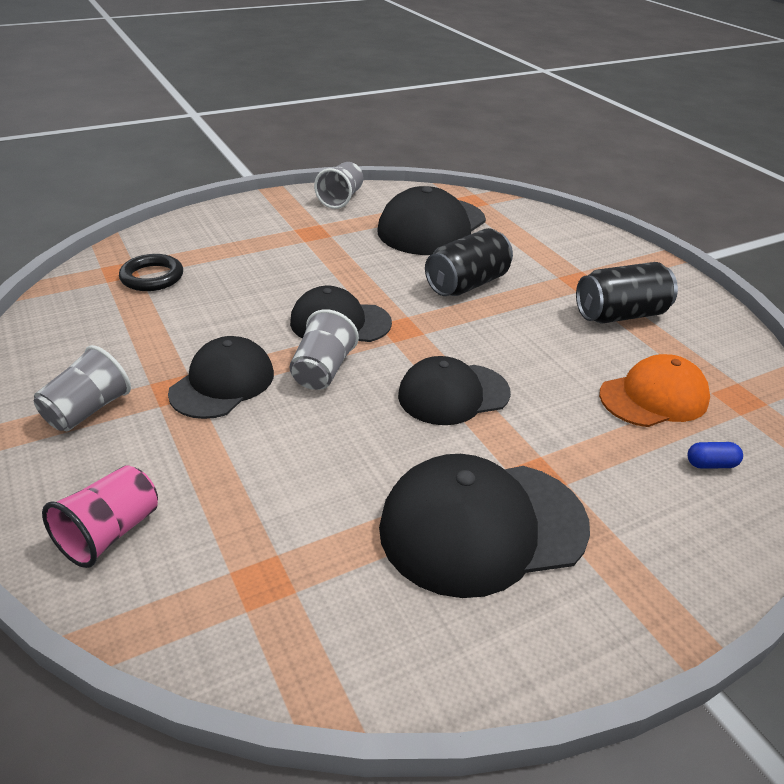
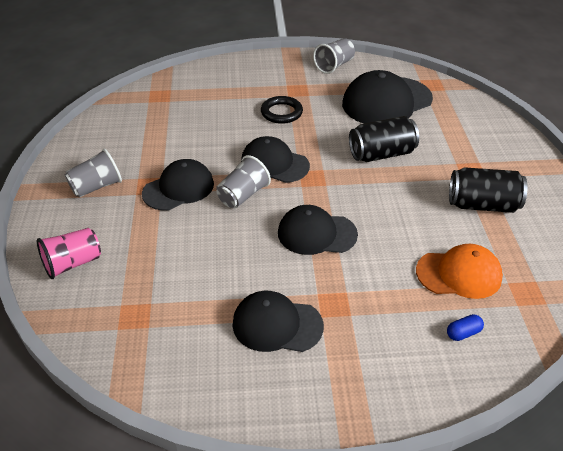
camera: 25 degrees right, 5 degrees up
(152, 277) = (176, 104): black ring -> black ring (281, 113)
(482, 526) = (277, 325): black cap -> black cap, size x0.66
(710, 464) = (463, 333): blue capsule -> blue capsule turned 45 degrees counterclockwise

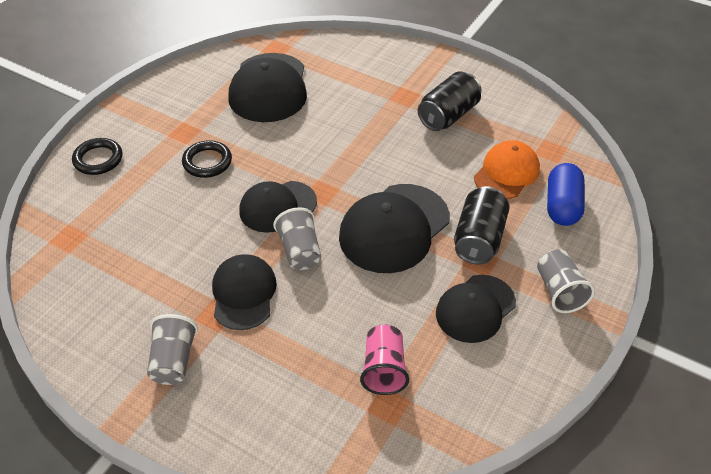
camera: 55 degrees left, 5 degrees up
(73, 263) = (277, 428): pink cup -> pink cup (384, 369)
(234, 71) = (98, 159): none -> black ring
(316, 234) = (394, 228): black cap -> black cap, size x1.52
(334, 66) = (176, 88): grey cup -> grey cup (559, 291)
(381, 154) = (335, 133): black can -> black can (479, 239)
(463, 333) = (562, 206): blue capsule -> blue capsule, size x2.14

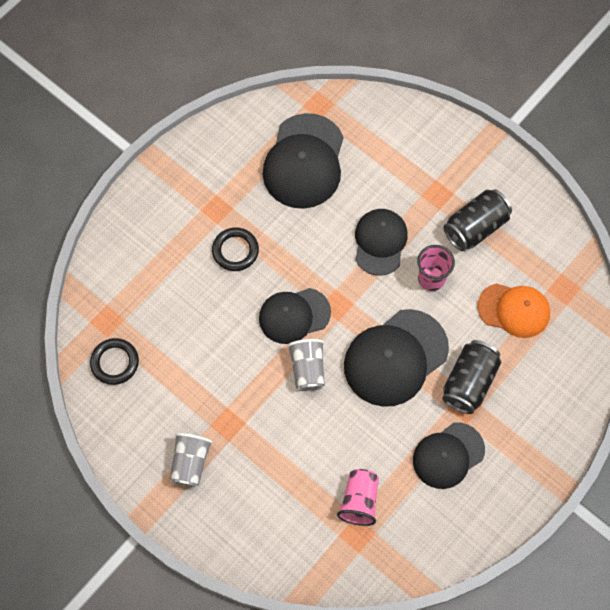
camera: 10 degrees right, 20 degrees up
(98, 159) = (134, 231): black ring -> black ring (115, 362)
(243, 293) = (253, 406): black cap -> black cap (380, 242)
(415, 159) = (431, 278): none -> pink cup
(506, 173) = (514, 310): orange cap -> orange cap turned 60 degrees clockwise
(559, 291) = (525, 450): grey cup -> none
(562, 206) = (555, 358): blue capsule -> none

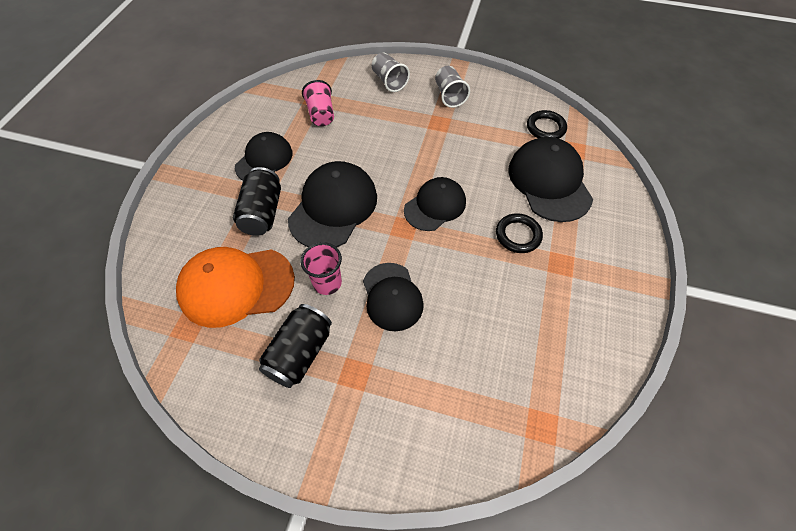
camera: 155 degrees right, 10 degrees down
(304, 161) = (513, 347): black cap -> black cap (549, 182)
(307, 369) = (401, 174): grey cup -> grey cup (389, 81)
(514, 310) = (236, 286): orange cap -> orange cap, size x1.52

